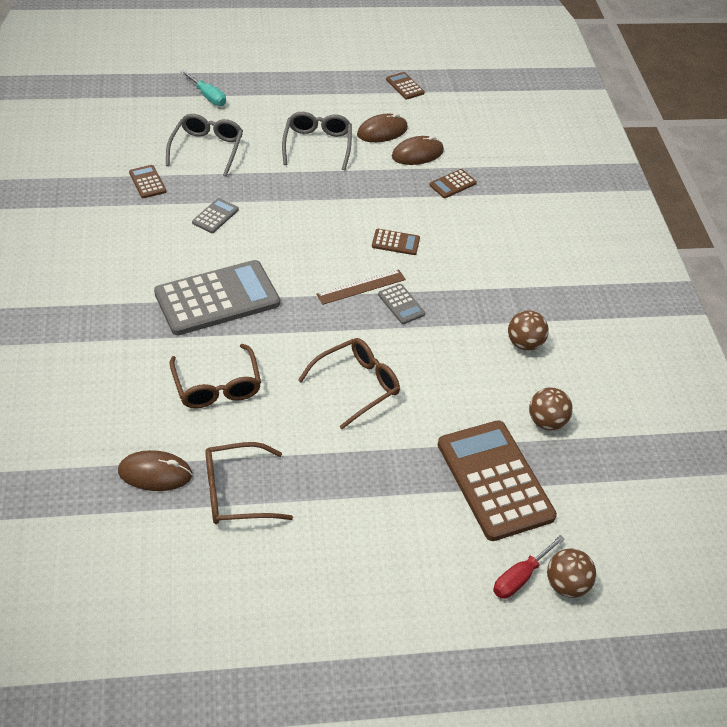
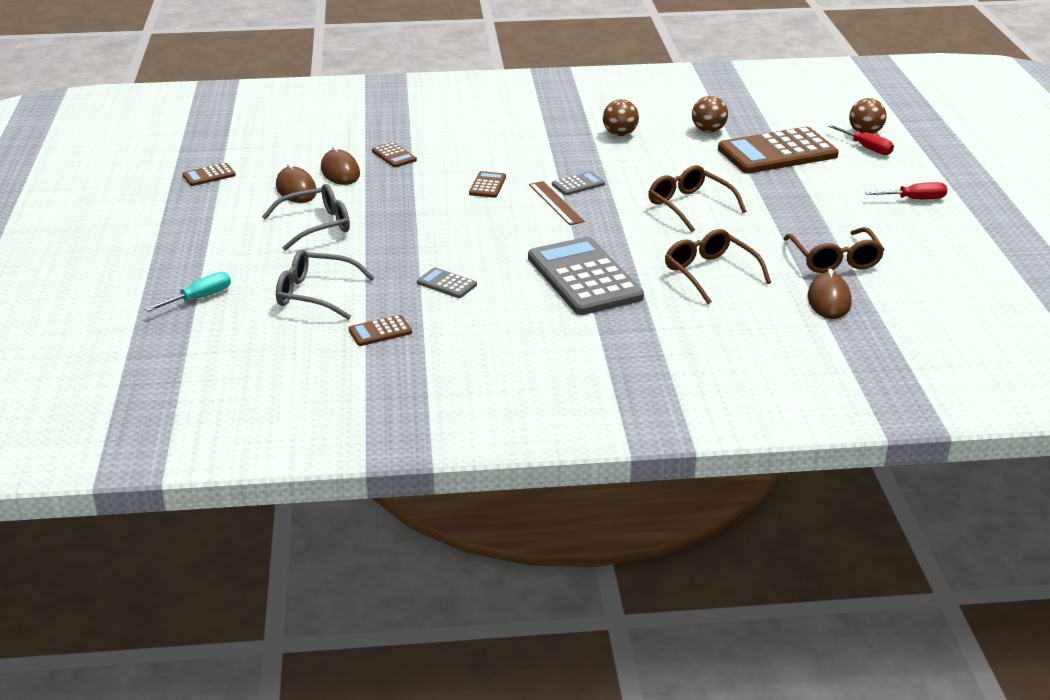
camera: 85 degrees left, 15 degrees down
(217, 386) = (710, 273): brown glasses -> brown glasses turned 105 degrees counterclockwise
(317, 145) = (316, 225): grey glasses -> grey glasses turned 150 degrees clockwise
(378, 601) = (914, 199): none -> red screwdriver

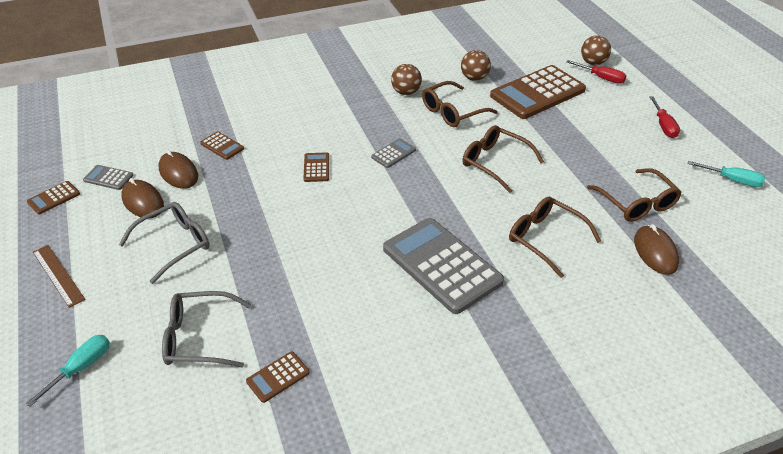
camera: 15 degrees left, 10 degrees up
(446, 284) = (321, 298): grey calculator -> grey calculator (108, 178)
(556, 203) = (383, 178): brown ruler -> brown ruler (58, 275)
(664, 157) = (452, 112): none -> brown glasses
(914, 199) = (663, 126): red screwdriver -> red screwdriver turned 105 degrees clockwise
(965, 256) = (732, 180): none -> turquoise screwdriver

